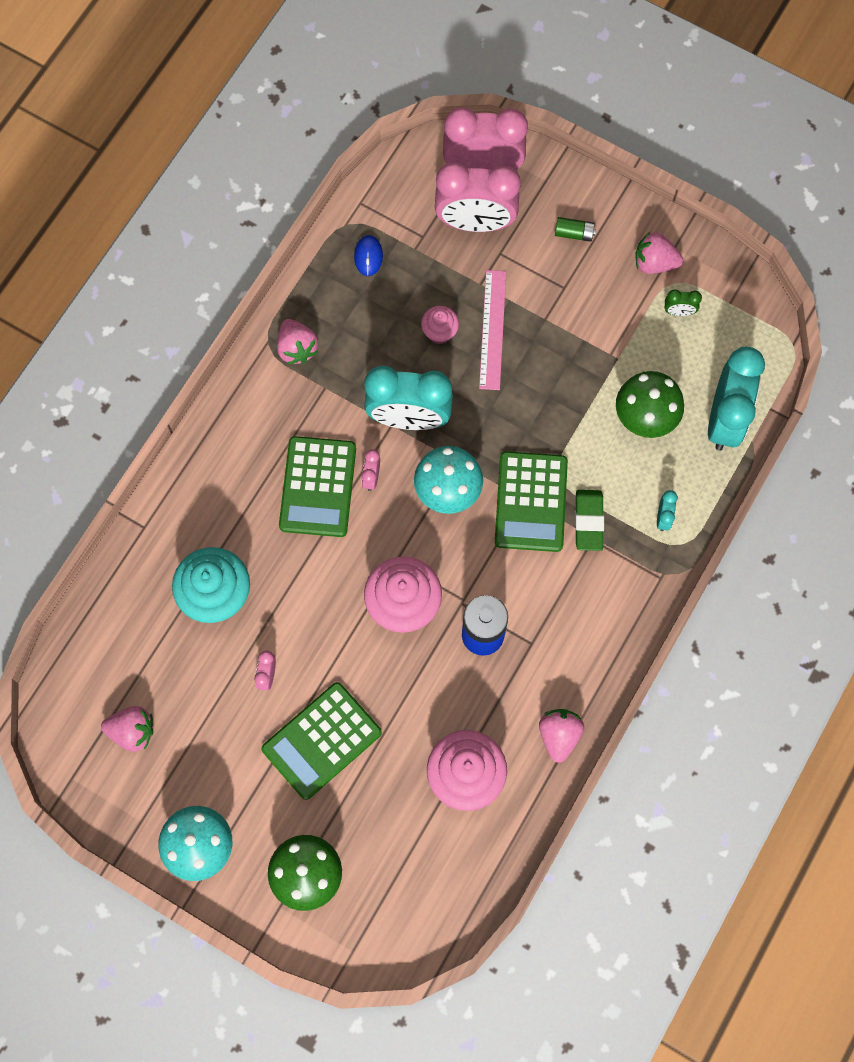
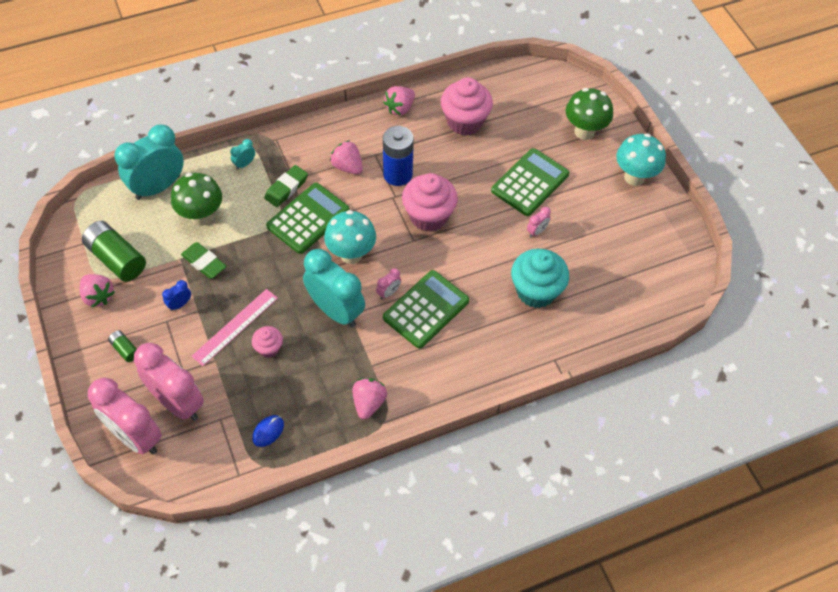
camera: 145 degrees left, 15 degrees down
(132, 731) = (638, 253): pink strawberry -> pink strawberry (347, 166)
(321, 741) = (530, 182): green calculator -> green calculator turned 45 degrees counterclockwise
(568, 312) = (180, 304): none -> blue clock
(589, 371) = (204, 263): none -> green eraser
(679, 311) = (117, 259): green clock -> green battery

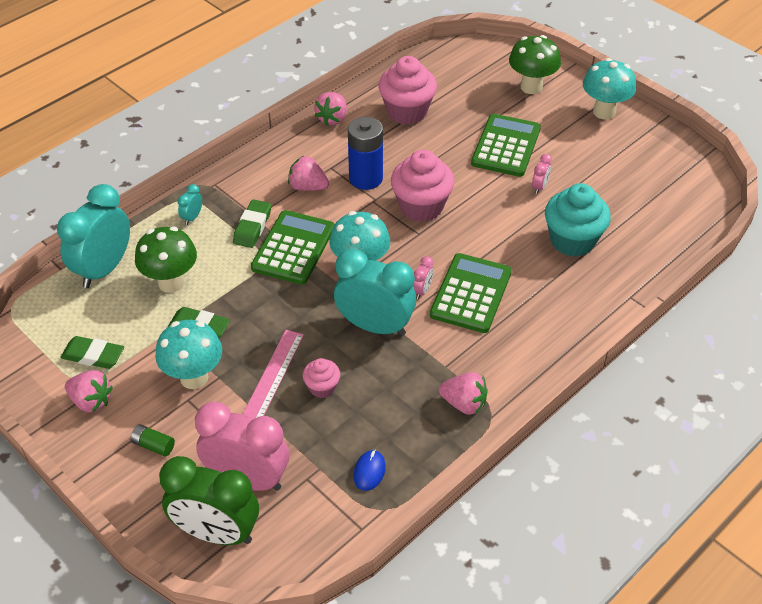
camera: 20 degrees left, 10 degrees down
(117, 259) = (93, 356): green battery -> green eraser
(135, 436) = (216, 533): pink clock -> green clock
(180, 304) = (194, 377): blue clock -> turquoise mushroom
(368, 403) = (464, 403): pink strawberry -> pink strawberry turned 120 degrees clockwise

